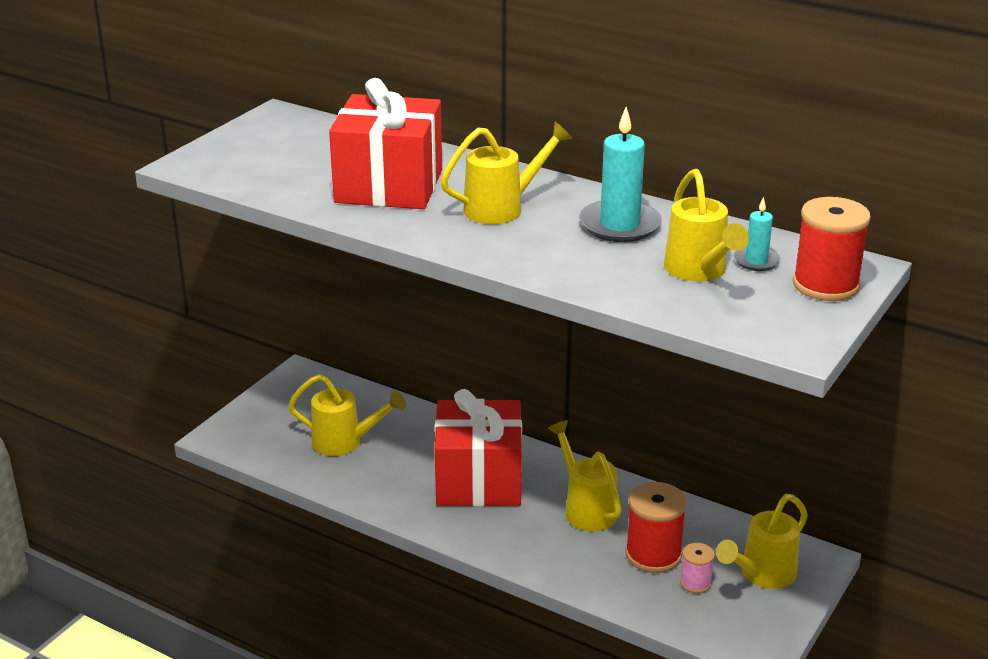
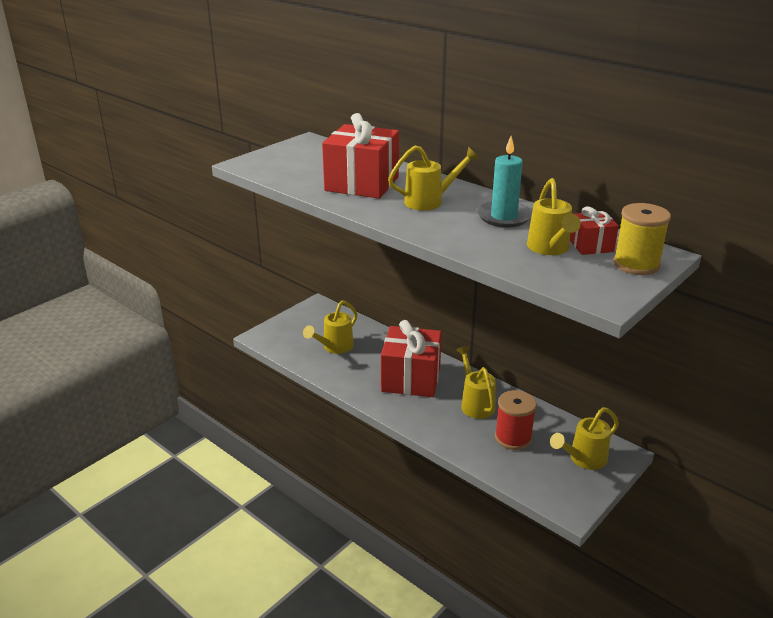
camera: 10 degrees right, 0 degrees up
(345, 442) = (334, 347): yellow watering can -> yellow watering can turned 105 degrees clockwise
(695, 583) = (537, 459): pink spool -> none
(756, 261) = (591, 246): turquoise candle -> red gift
(825, 285) = (636, 264): red spool -> yellow spool

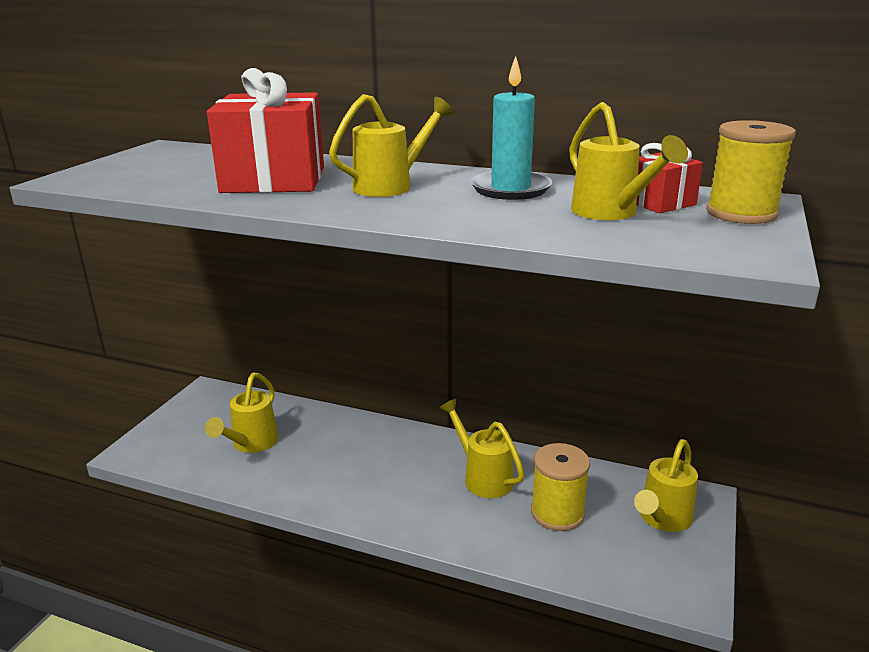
camera: 20 degrees left, 5 degrees down
(411, 379) = (379, 464): red gift -> none
(513, 438) = (557, 513): red spool -> yellow spool

